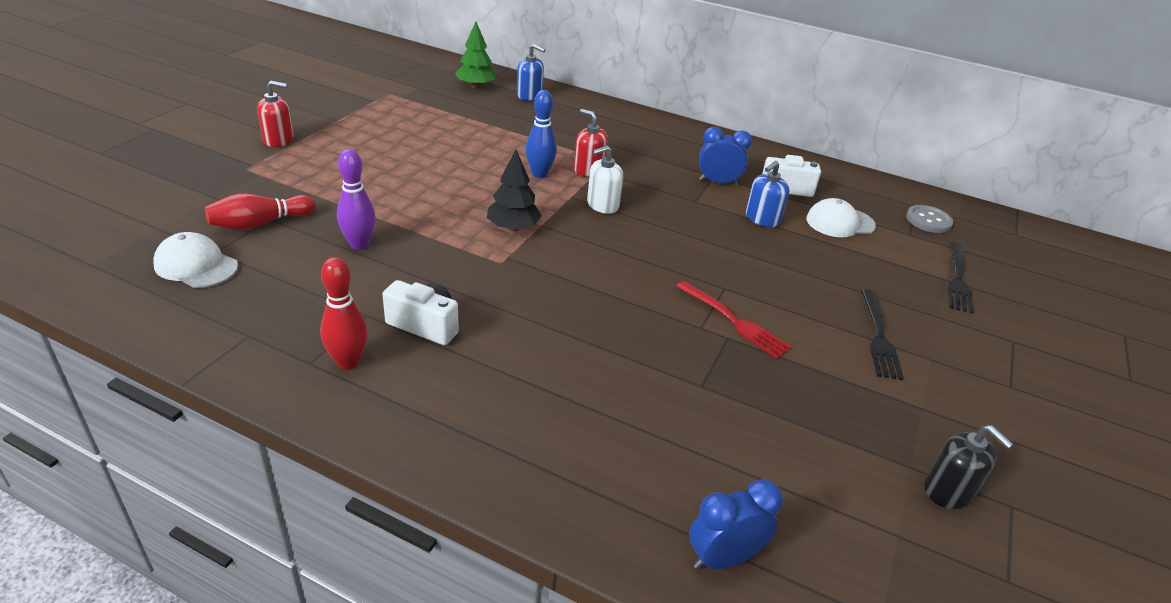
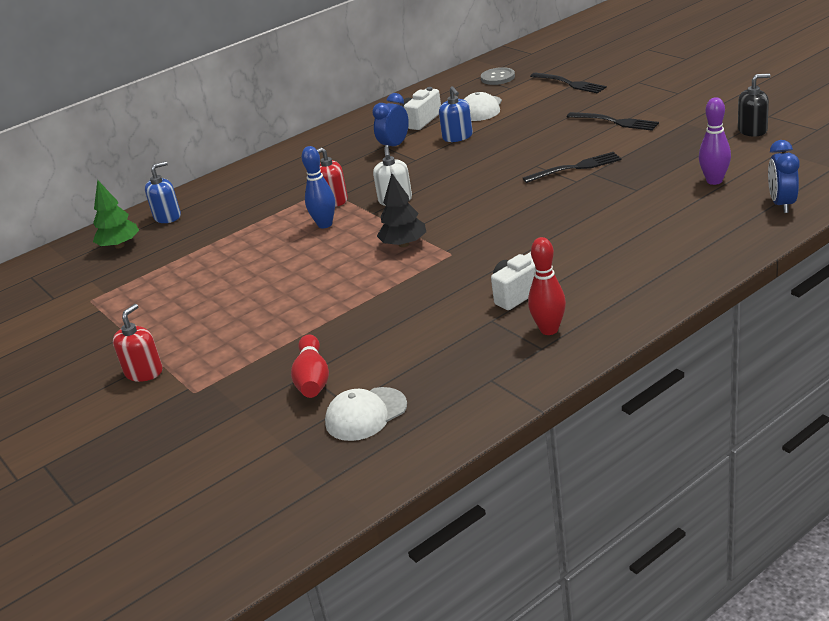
camera: 55 degrees left, 5 degrees down
(359, 244) = (383, 322): purple bowling pin -> purple bowling pin (714, 181)
(733, 321) = (575, 168): red fork -> black fork

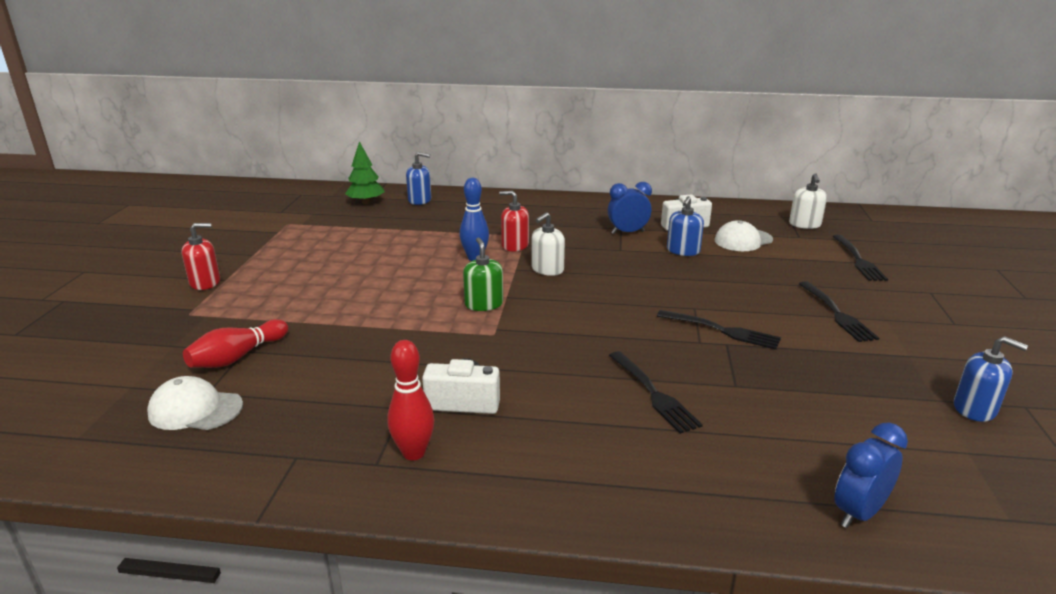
camera: 40 degrees right, 5 degrees down
(404, 244) = (484, 304): black tree -> green soap dispenser
(498, 77) = (804, 224): grey button -> white soap dispenser
(605, 220) = (653, 393): none -> black fork
(714, 181) = (829, 431): purple bowling pin -> none
(752, 130) = (975, 409): black soap dispenser -> blue soap dispenser

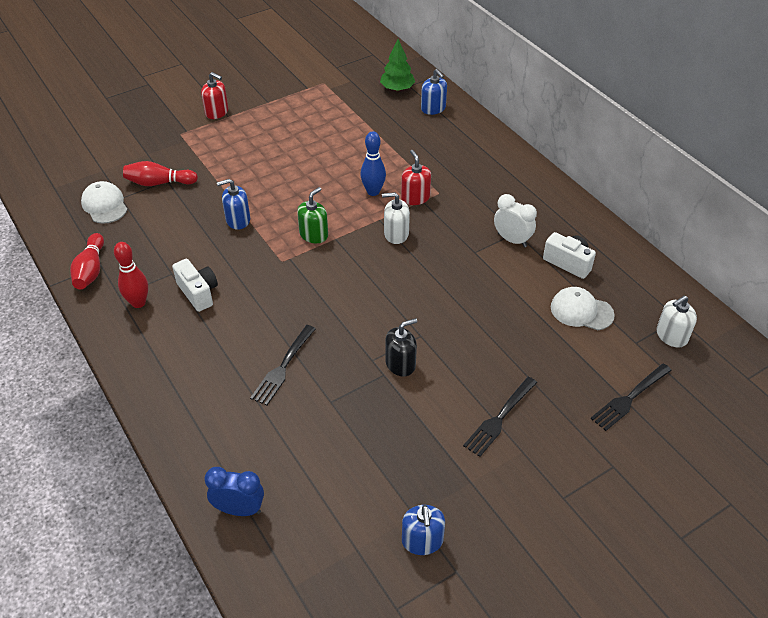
camera: 50 degrees right, 20 degrees up
(291, 469) = (91, 270): none -> red bowling pin
(627, 232) = (512, 240): blue clock -> white clock
(683, 251) = (514, 286): blue soap dispenser -> blue soap dispenser (238, 220)
(721, 330) = (400, 364): black fork -> black soap dispenser

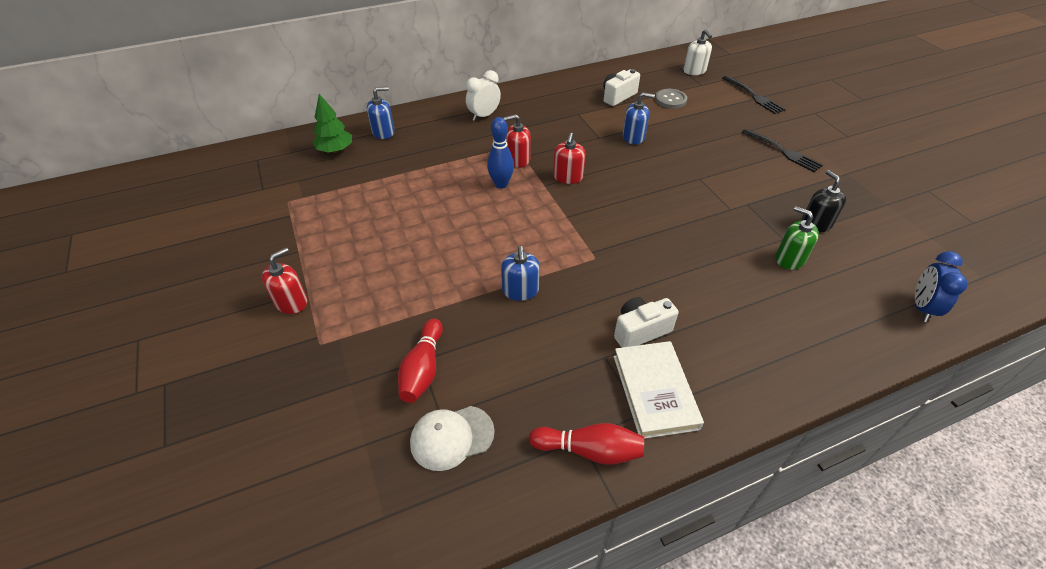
camera: 80 degrees left, 0 degrees up
(138, 303) = (655, 391): red bowling pin -> white book
(283, 366) = (745, 267): black fork -> none
(314, 235) = (558, 231): green soap dispenser -> green soap dispenser (789, 259)
(396, 234) = (568, 177): white soap dispenser -> red soap dispenser
(400, 364) = (733, 193): black soap dispenser -> black soap dispenser (816, 224)
(422, 541) = (909, 203): blue soap dispenser -> blue soap dispenser (633, 137)
(512, 240) = (587, 117): white clock -> white clock (484, 116)
(581, 311) = (670, 100): white cap -> grey button

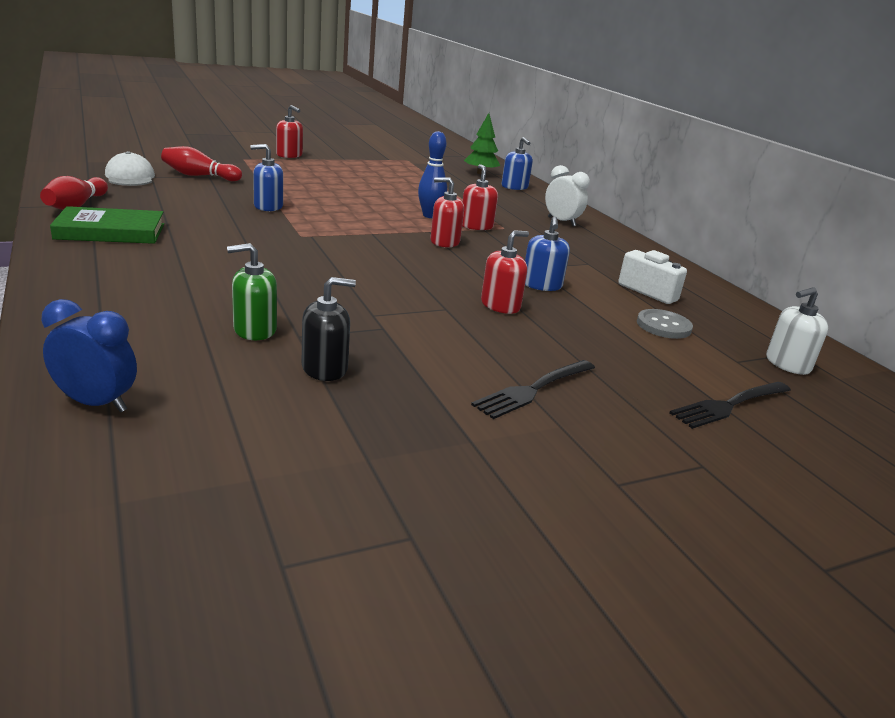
camera: 85 degrees right, 20 degrees down
(640, 331) = (187, 237): white camera -> none
(655, 391) = (110, 231): white book -> green book
(680, 156) = (500, 305): none -> red soap dispenser
(789, 259) = (255, 330): green soap dispenser -> green soap dispenser turned 150 degrees counterclockwise

